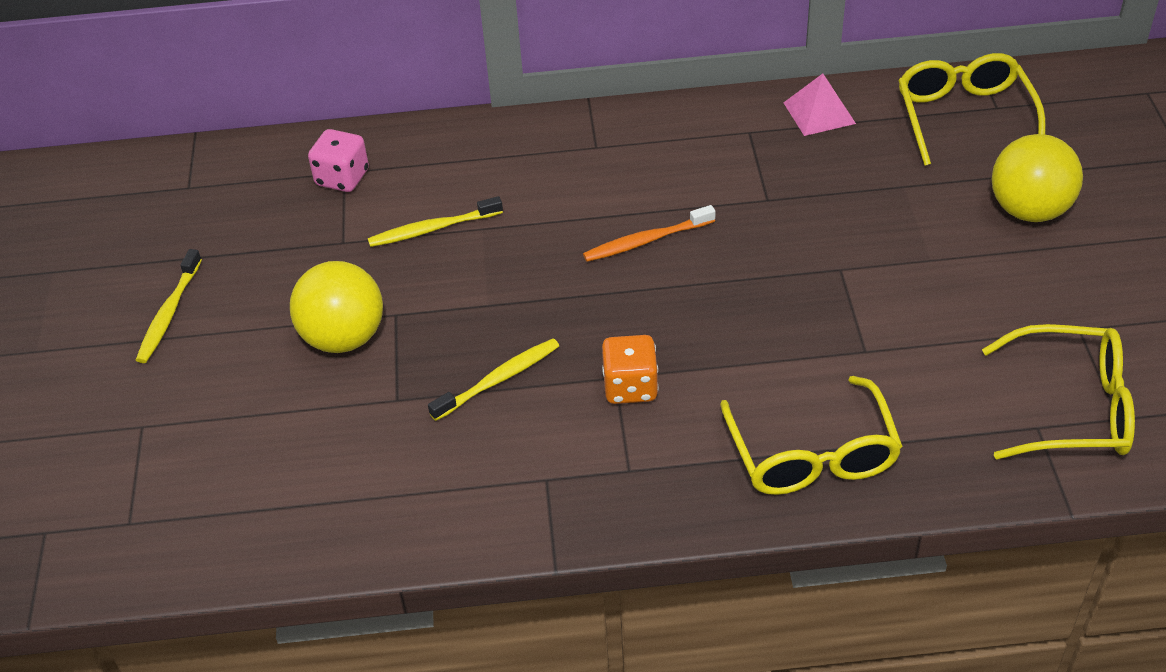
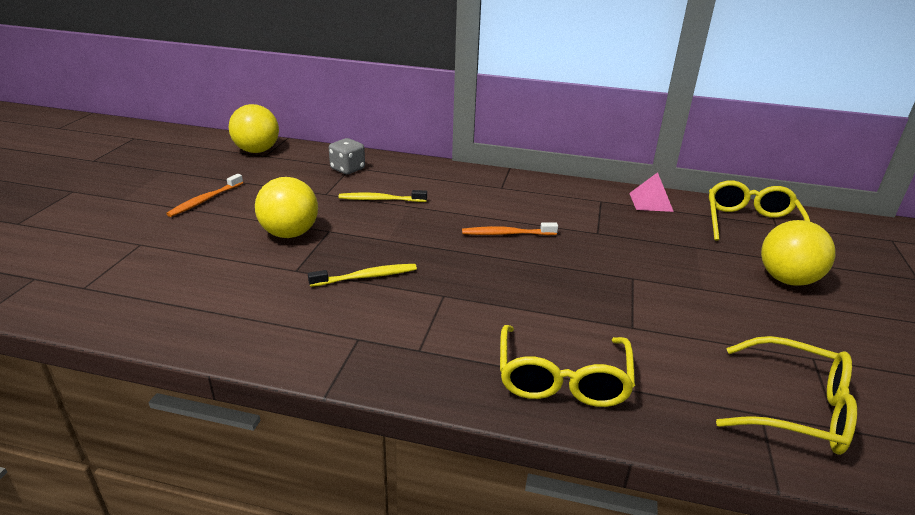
camera: 15 degrees right, 15 degrees down
(168, 180) = (257, 151): none -> yellow ball
(169, 313) = (205, 200): yellow toothbrush -> orange toothbrush
(342, 178) = (347, 169): pink dice -> grey dice
(630, 387) = (450, 303): orange dice -> none

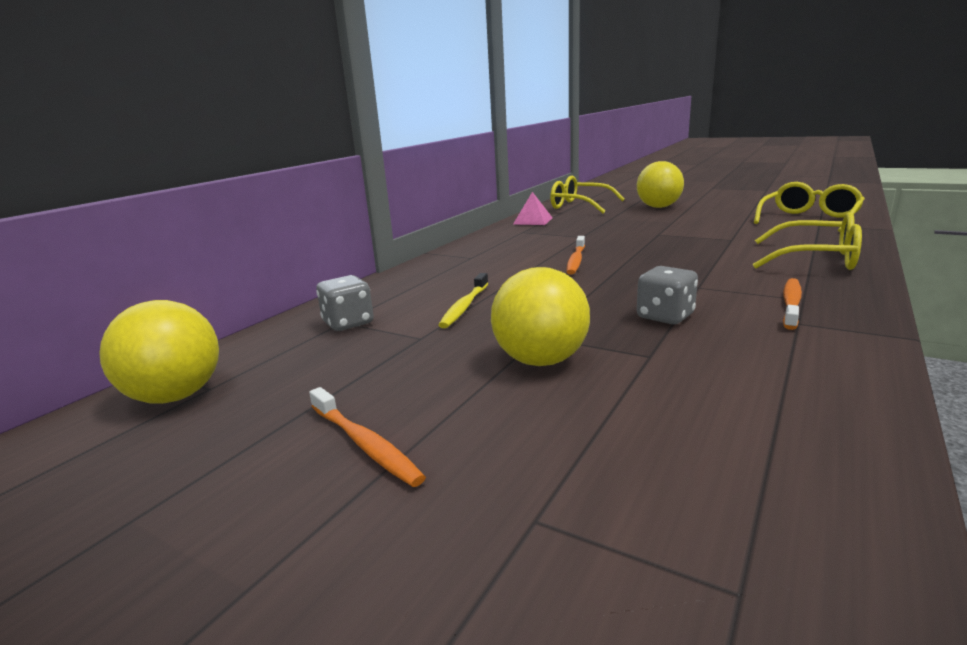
camera: 70 degrees left, 10 degrees down
(366, 277) = (665, 316): yellow toothbrush -> grey dice
(403, 340) = (791, 304): none -> orange toothbrush

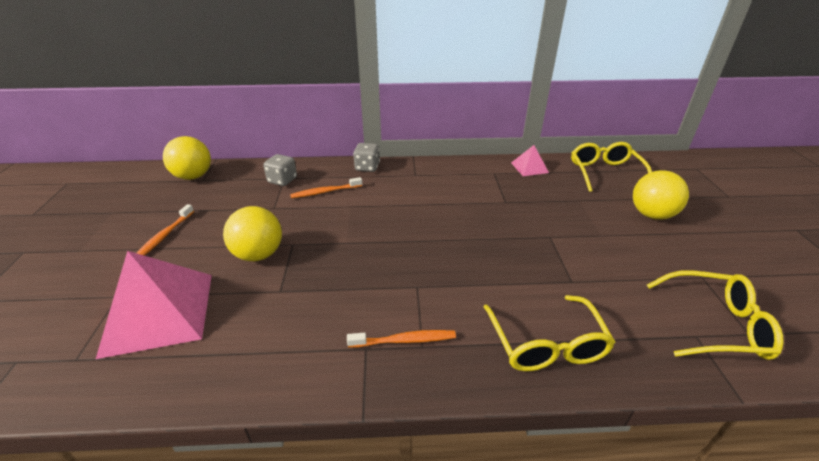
camera: 55 degrees right, 15 degrees up
(464, 306) = (323, 205): yellow toothbrush -> none
(576, 260) = (439, 217): orange toothbrush -> orange toothbrush (325, 192)
(635, 464) = (159, 313): none -> pink pyramid
(665, 316) = (345, 283): grey dice -> grey dice (367, 167)

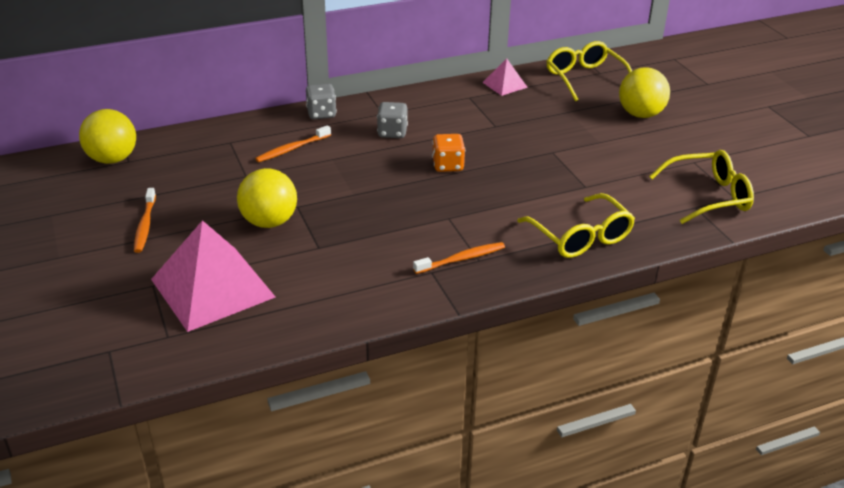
camera: 20 degrees left, 0 degrees up
(282, 180) = (230, 145): grey dice -> grey dice (392, 132)
(444, 231) = (448, 165): none -> orange dice

